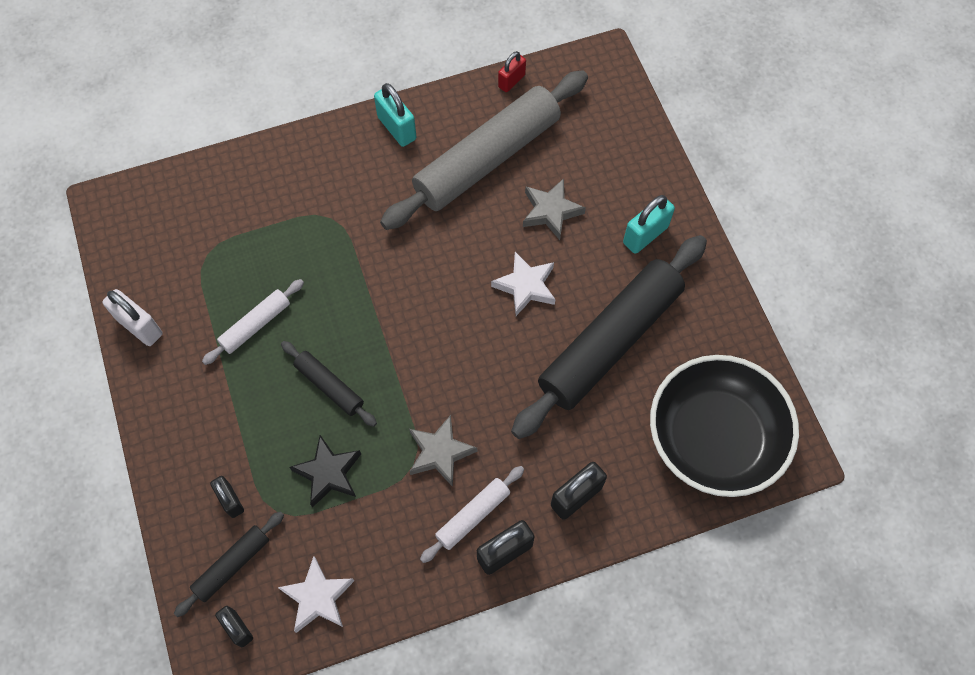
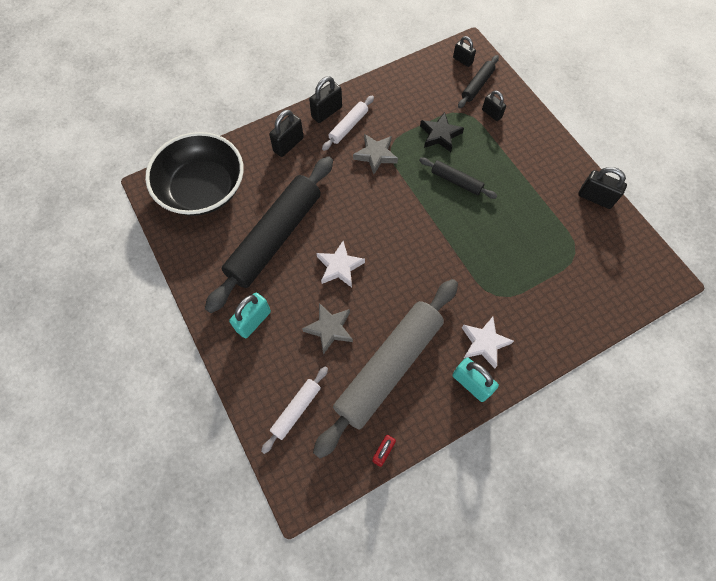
camera: 170 degrees right, 0 degrees up
(140, 326) = (595, 198): white padlock -> black padlock
(255, 325) = (519, 211): white rolling pin -> white rolling pin (296, 410)
(318, 597) = (425, 78): white star -> white star (484, 343)

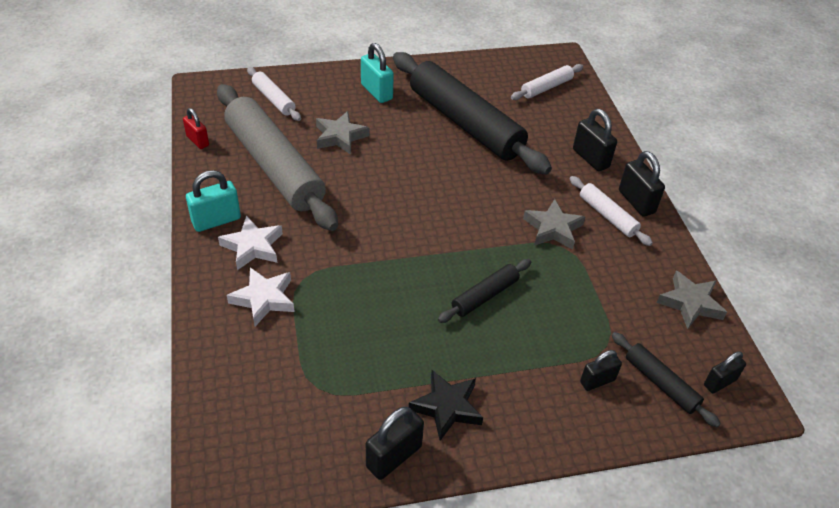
camera: 105 degrees right, 20 degrees down
(203, 189) = (546, 87): black bowl -> white rolling pin
(339, 267) = (407, 160): white star -> white star (264, 299)
(409, 77) = (690, 303): none -> grey star
(440, 135) = (570, 304): black star -> black star (447, 407)

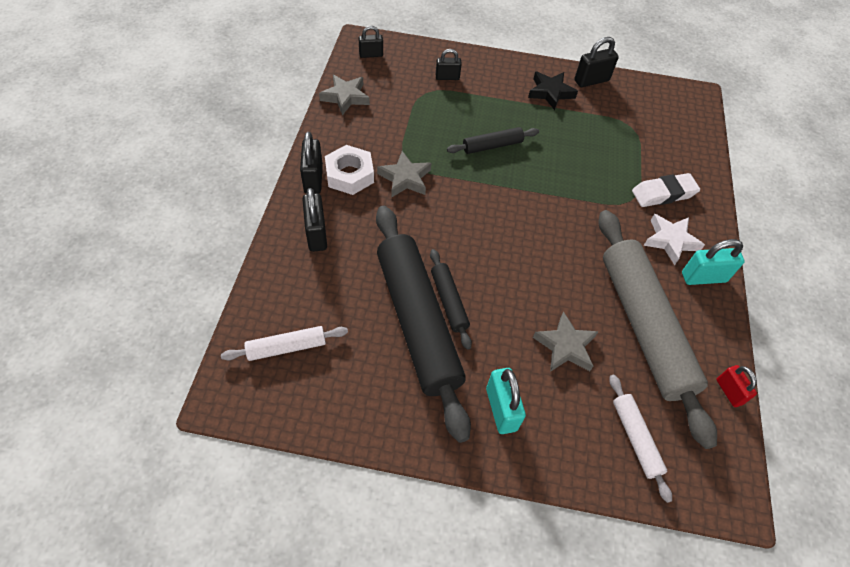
camera: 160 degrees left, 10 degrees up
(264, 299) = (663, 193): white star -> white eraser
(607, 216) = (350, 175): white rolling pin -> white nut
(661, 383) = (408, 65): black rolling pin -> black rolling pin (449, 301)

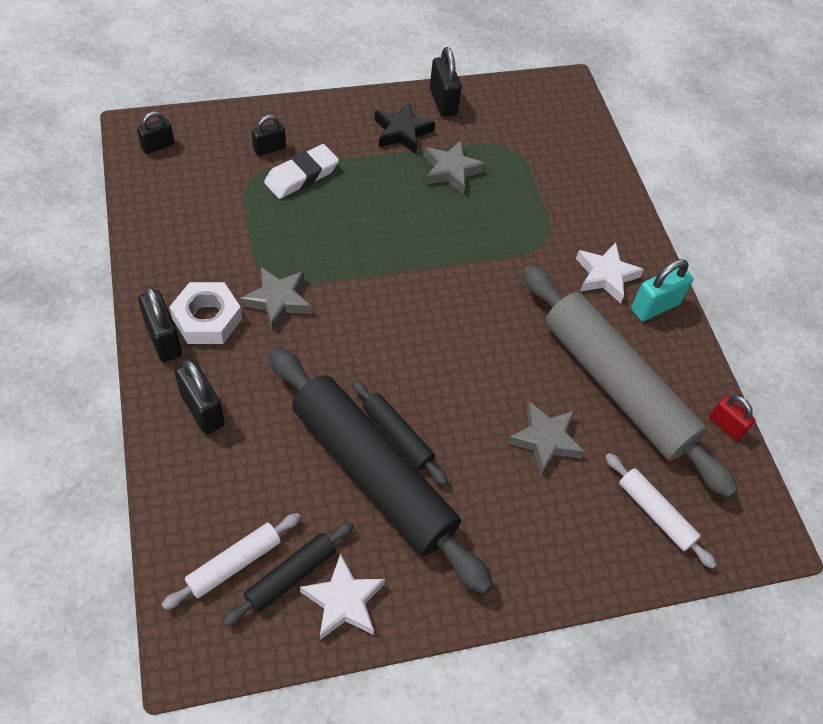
camera: 25 degrees left, 0 degrees up
(345, 97) = (152, 215): grey star -> grey star (451, 171)
(352, 405) = (343, 601): none -> white star
(492, 146) = (363, 223): black rolling pin -> black rolling pin (291, 576)
(501, 409) = (508, 538): turquoise padlock -> none
(591, 80) = (443, 102): black padlock -> black padlock turned 60 degrees counterclockwise
(663, 193) = (577, 221): white eraser -> white eraser (301, 176)

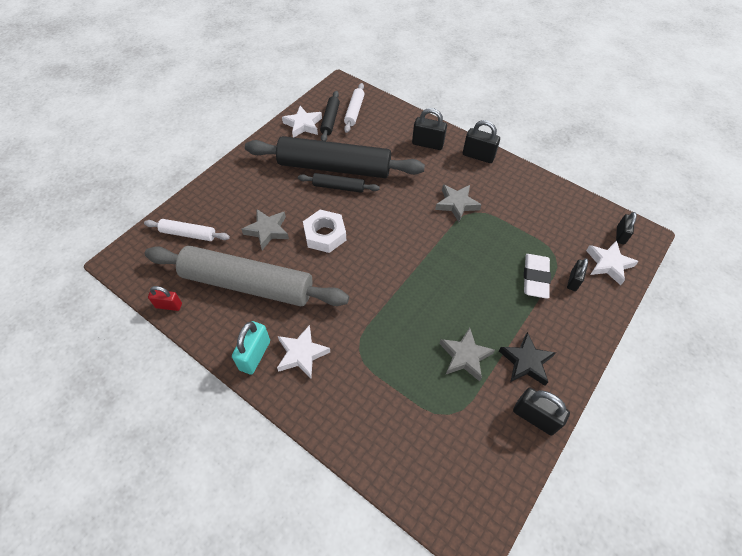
camera: 145 degrees right, 0 degrees up
(207, 319) = (474, 175): white nut -> white nut (325, 235)
(213, 136) = (608, 264): none -> white star

